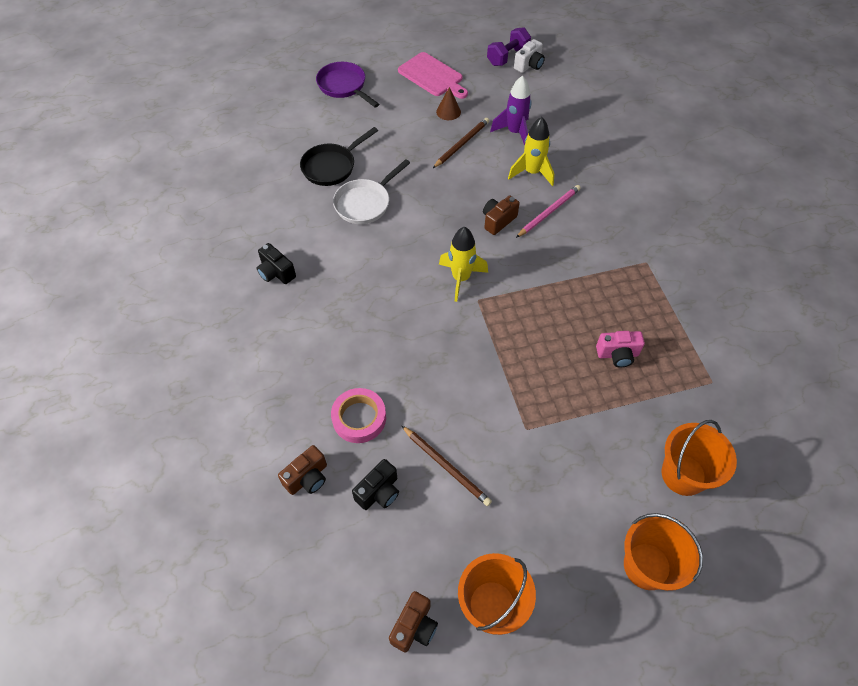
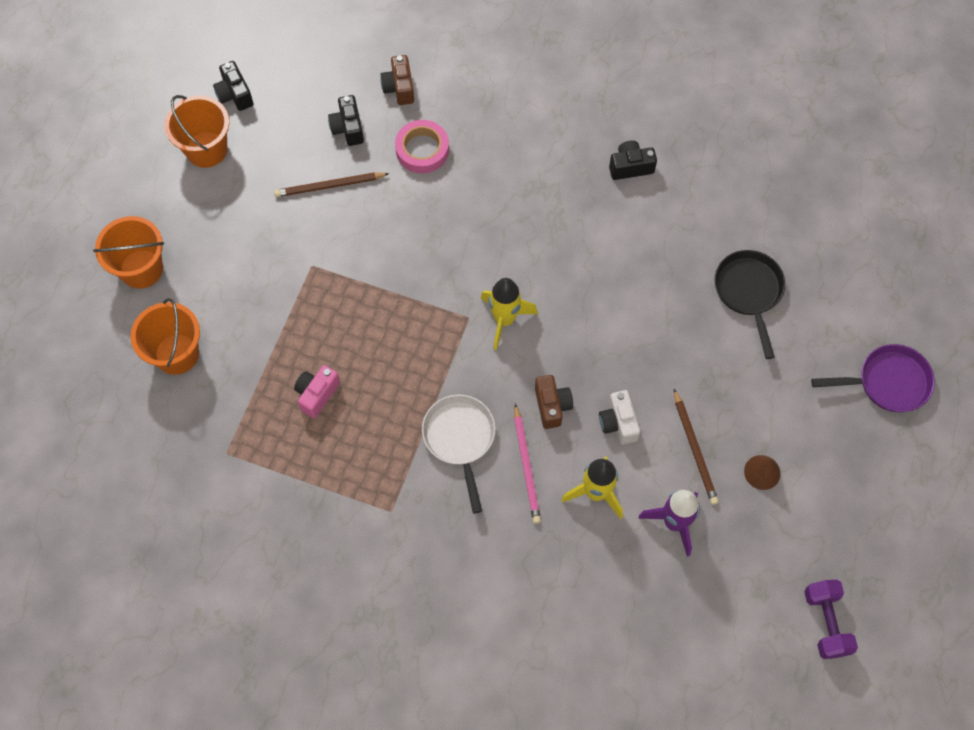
camera: 125 degrees right, 10 degrees up
(365, 203) = (669, 293): white pan -> white pan (460, 439)
(414, 627) = (235, 94): brown camera -> black camera
(432, 76) = (843, 498): pink cutting board -> none
(529, 65) = (790, 638): white camera -> white camera (618, 423)

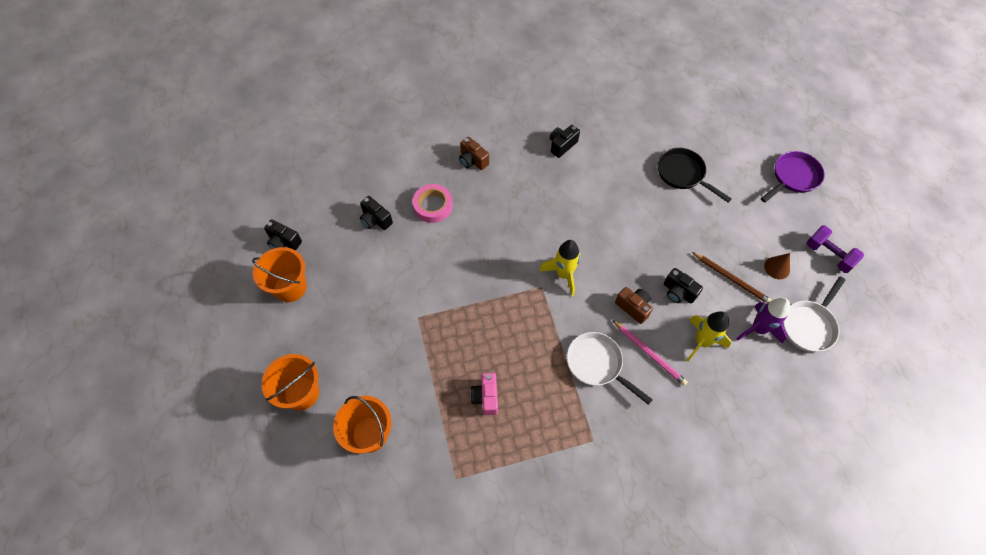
camera: 35 degrees left, 5 degrees down
(329, 186) = (391, 261): brown pencil -> none
(399, 88) = (389, 178): brown camera -> brown camera (473, 160)
(618, 423) = (678, 292): white camera -> black camera
(739, 558) = (809, 325): none -> white pan
(826, 622) = (883, 329): purple dumbbell -> purple dumbbell (828, 255)

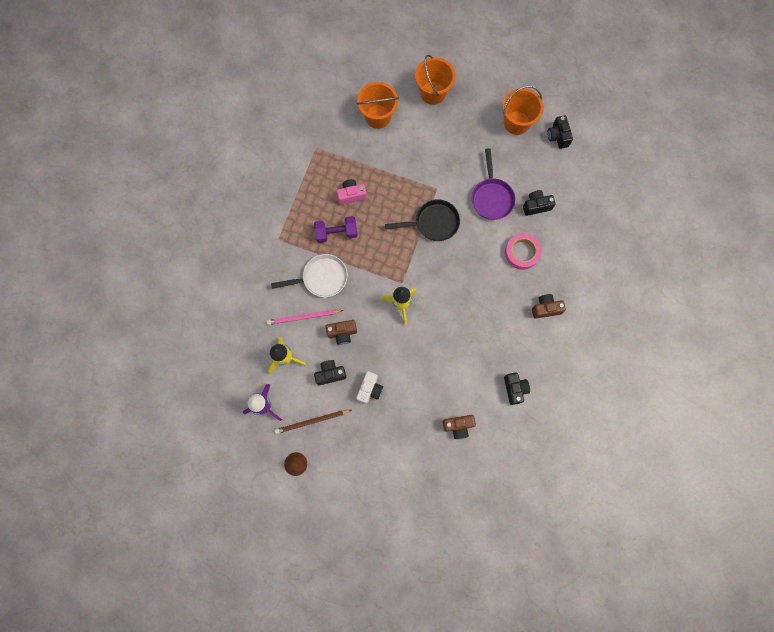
camera: 125 degrees right, 15 degrees up
(284, 242) = (557, 136): black camera -> black camera turned 75 degrees counterclockwise
(486, 397) = (351, 195): pink camera -> pink camera turned 45 degrees counterclockwise
(628, 167) = (458, 426): none -> brown camera
(661, 250) = (370, 389): none -> white camera
(683, 174) = (421, 465): black pan -> black pan (433, 223)
(793, 177) = (356, 555): purple pan -> purple pan (491, 197)
(809, 325) = (240, 445): white pan -> none
(828, 255) = (276, 514): purple dumbbell -> purple dumbbell (336, 233)

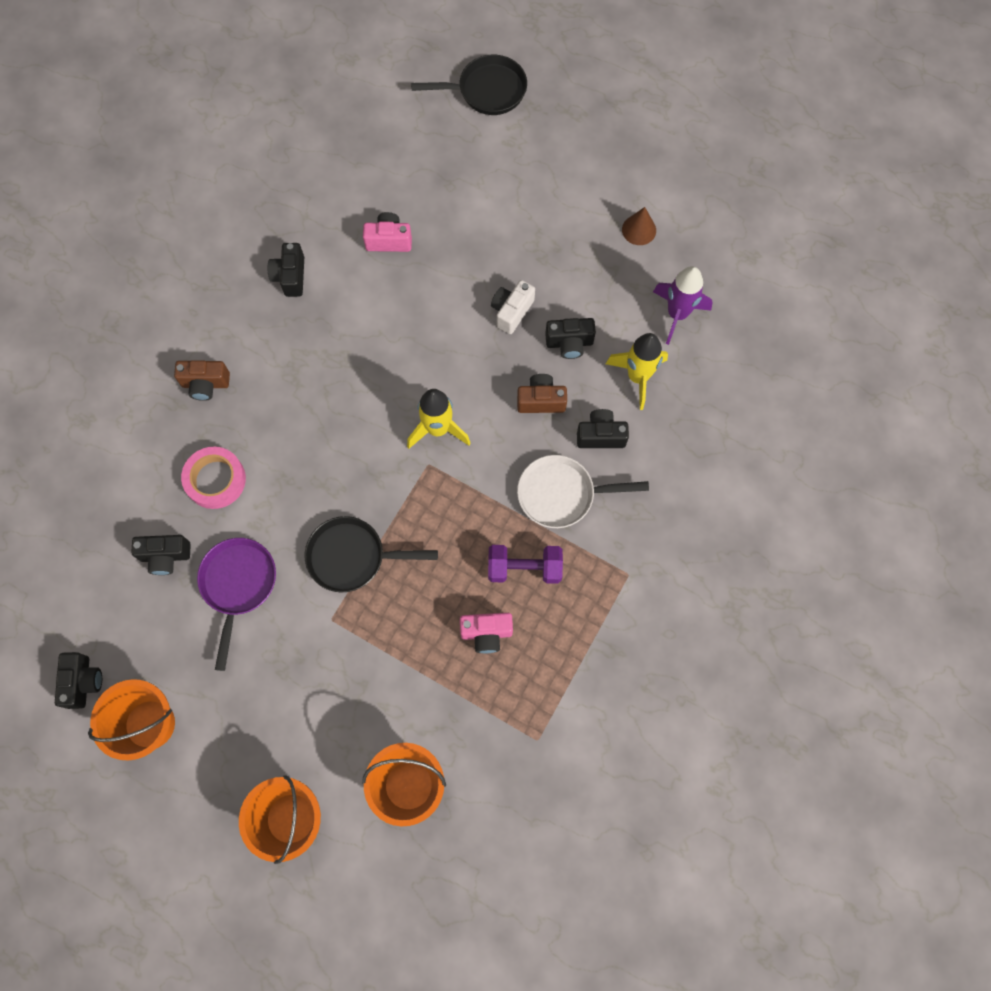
camera: 170 degrees left, 5 degrees down
(303, 317) = (600, 435): pink pencil -> black camera
(312, 421) = (607, 281): brown pencil -> none
(416, 559) = (487, 91): none -> black pan
(458, 426) = (389, 240): brown camera -> pink camera

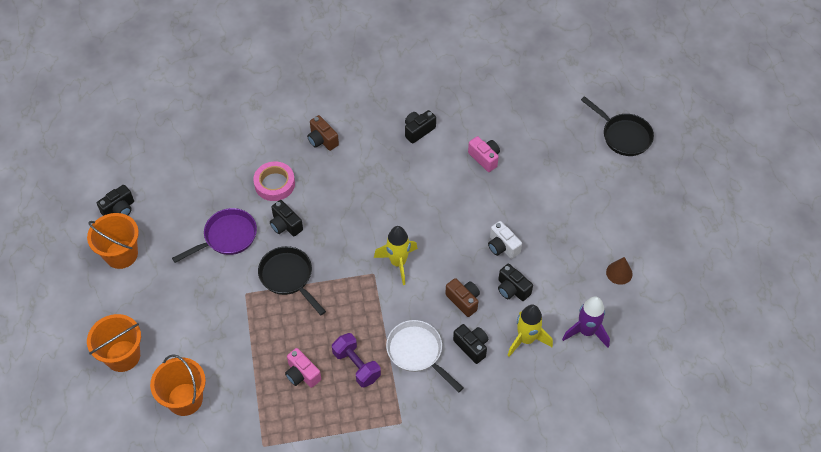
camera: 50 degrees right, 15 degrees down
(165, 556) = (214, 194): black camera -> black camera (285, 225)
(511, 311) = (502, 246): white camera -> white camera turned 120 degrees counterclockwise

